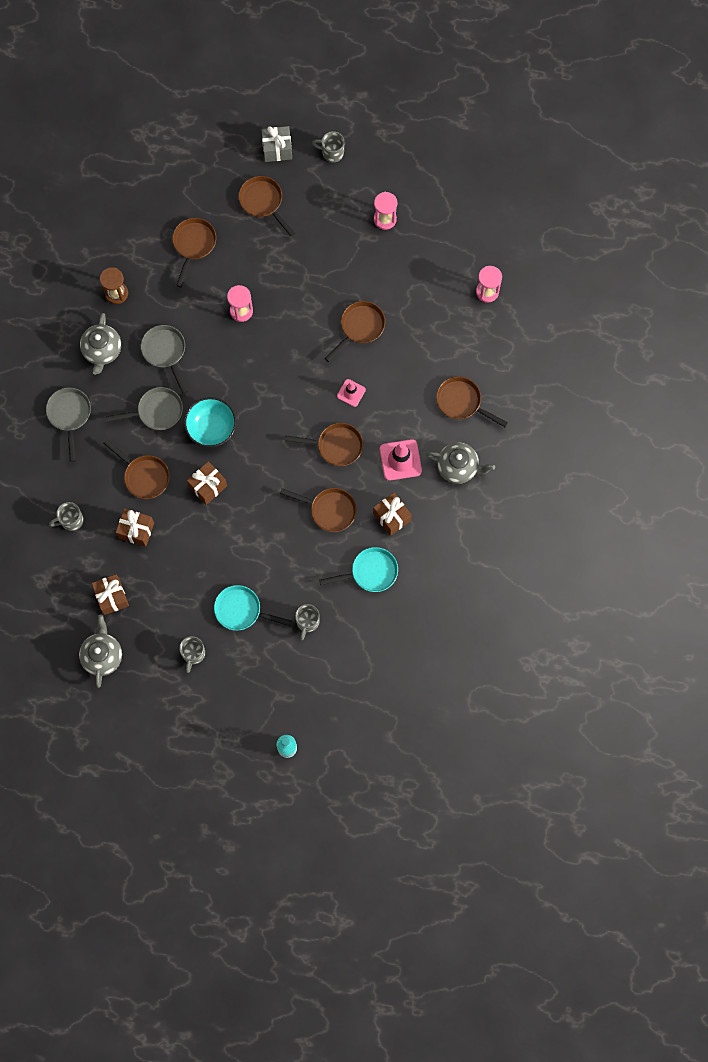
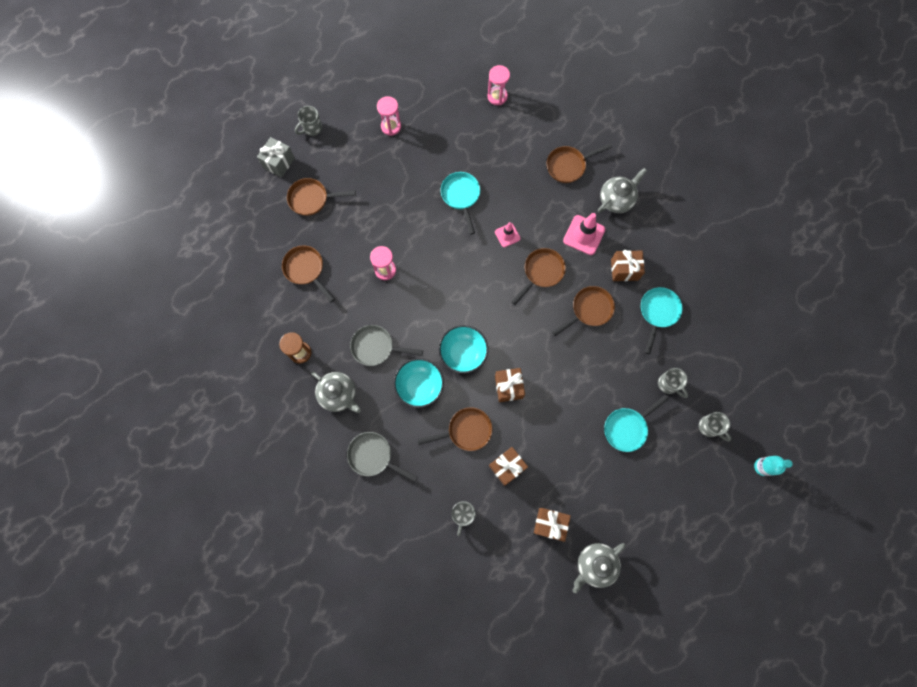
camera: 55 degrees left, 0 degrees up
(102, 655) = (595, 564): grey teapot -> grey teapot turned 75 degrees counterclockwise
(156, 411) = (419, 386): grey pan -> turquoise bowl
(193, 654) = (640, 489): grey mug -> grey mug (709, 427)
(360, 327) = (461, 196): brown pan -> turquoise pan

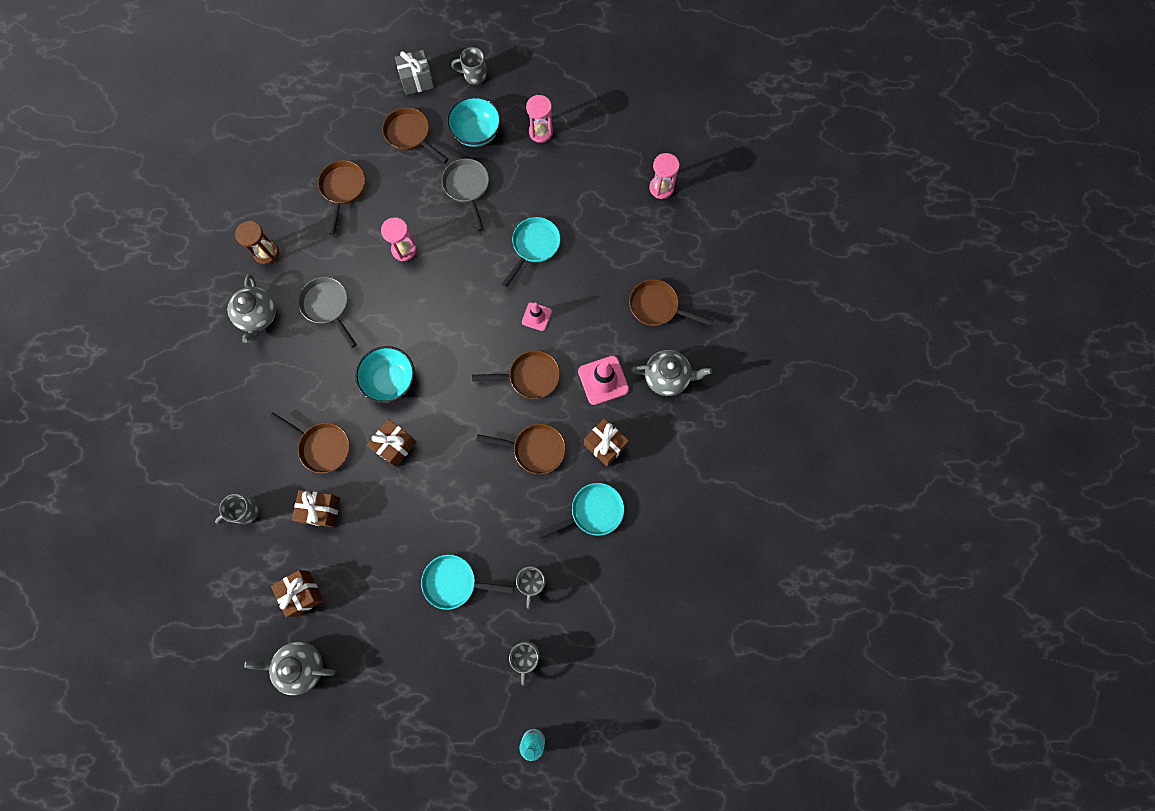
camera: 45 degrees right, 0 degrees up
(373, 456) = (230, 393): grey pan -> grey pan (467, 188)
(419, 386) = (326, 372): turquoise bowl -> turquoise bowl (476, 132)

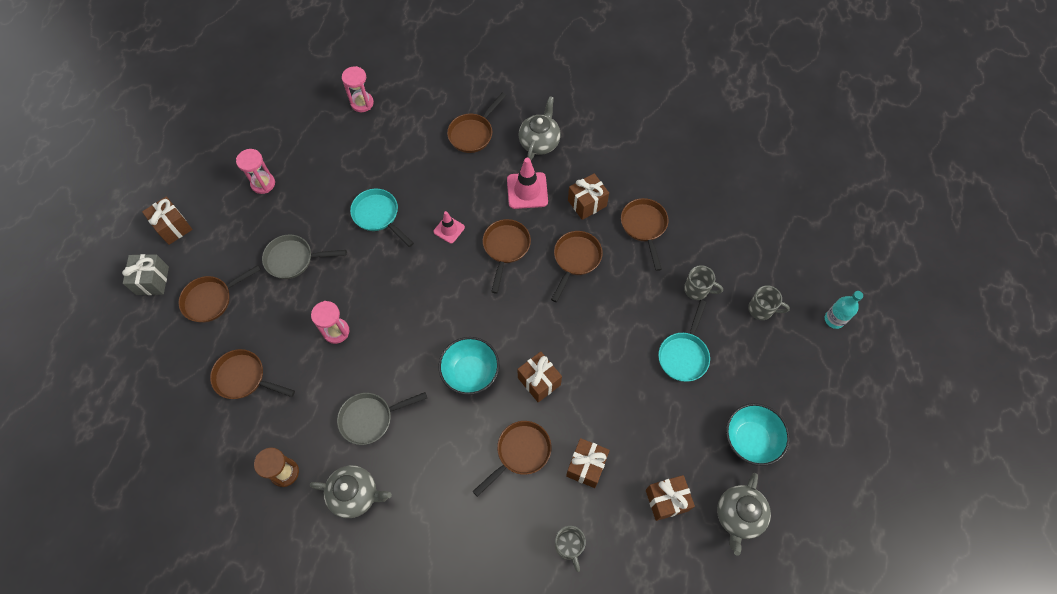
camera: 75 degrees left, 10 degrees down
(474, 75) = (173, 227): grey mug -> brown gift
(476, 132) = (237, 238): turquoise bowl -> turquoise bowl (751, 439)
(593, 512) = (644, 227): turquoise pan -> brown pan

